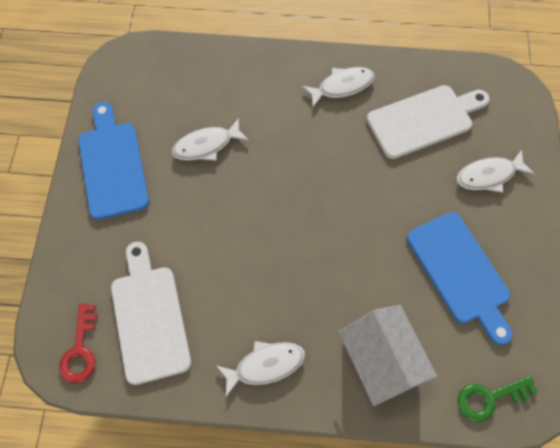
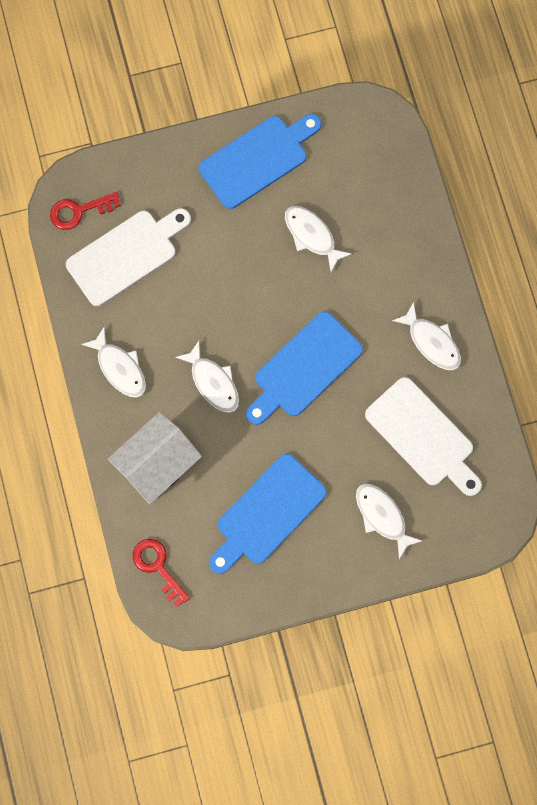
camera: 70 degrees right, 10 degrees up
(313, 278) = (213, 382): none -> white fish
(329, 193) = (304, 368): none -> blue cutting board
(489, 398) = (158, 567): green key -> red key

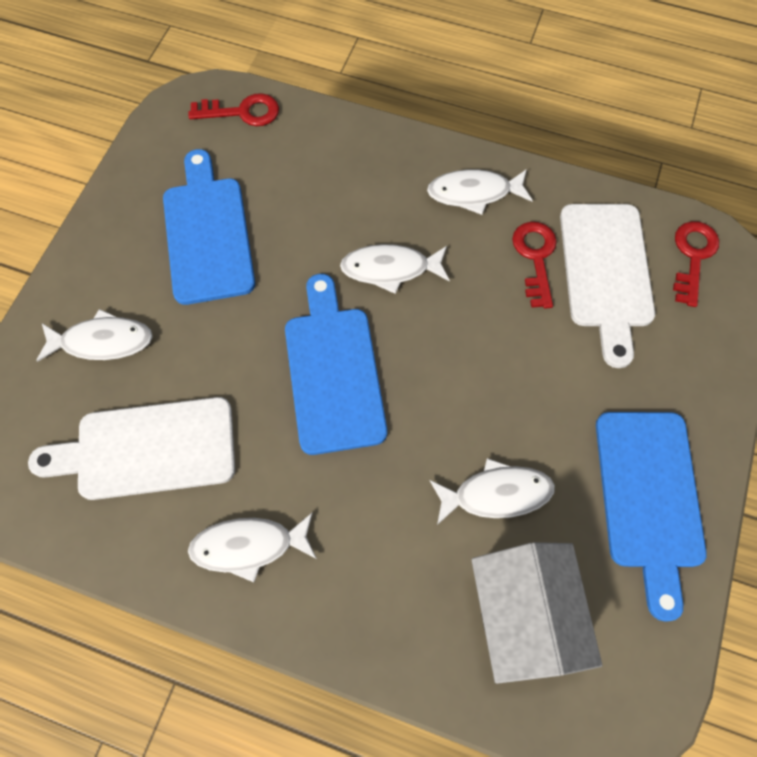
camera: 125 degrees right, 10 degrees down
(144, 301) = (535, 258): none -> red key
(158, 464) = (343, 168): white house -> white house (522, 615)

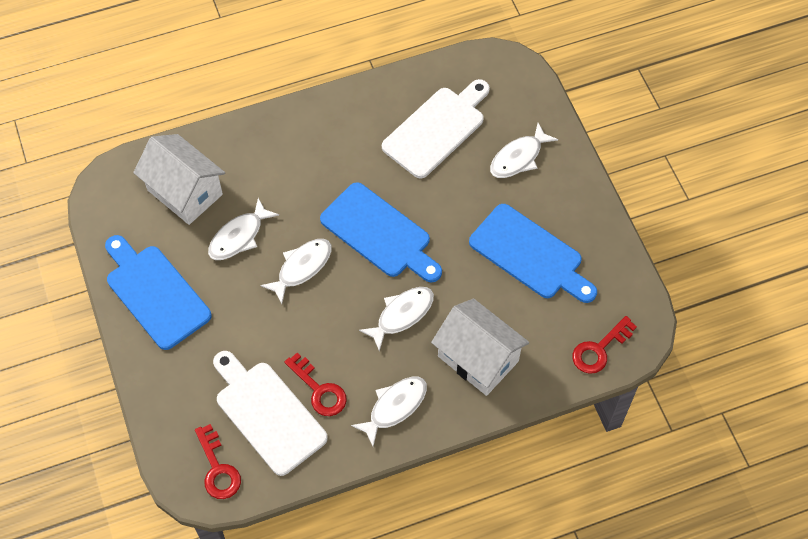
camera: 140 degrees right, 5 degrees down
(249, 546) = (343, 127): white fish -> white fish (302, 268)
(357, 179) = (478, 359): none -> white house

